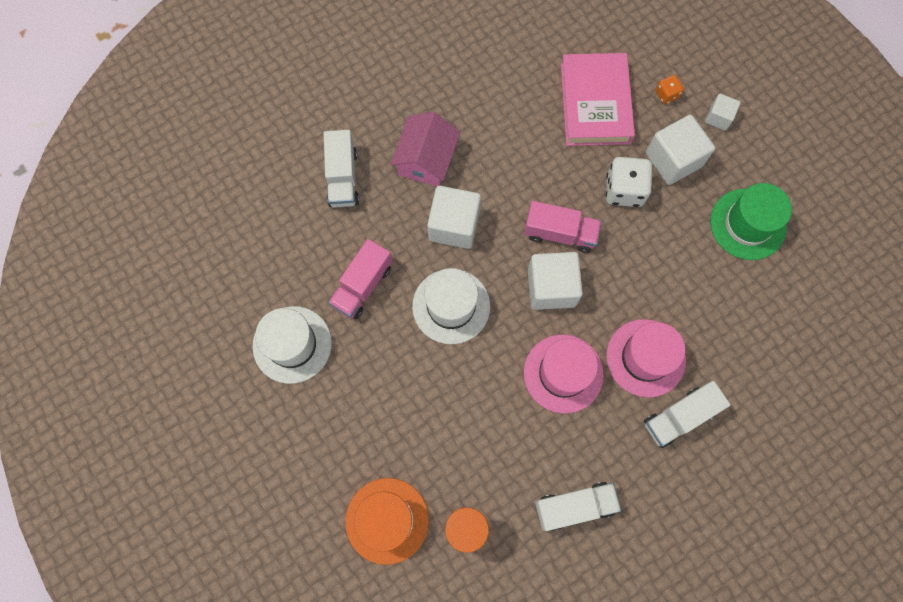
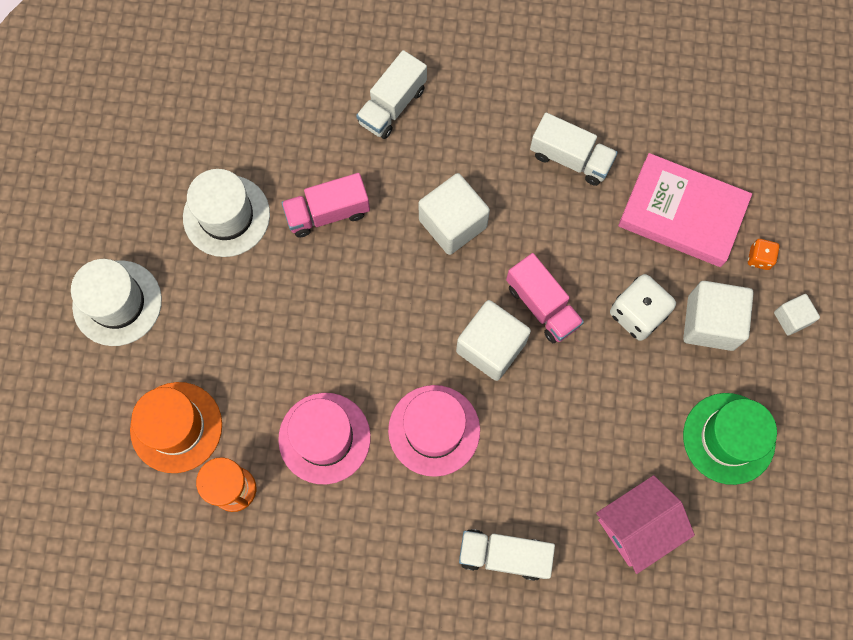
camera: 40 degrees right, 0 degrees up
(426, 160) = (479, 146): pink house -> pink house (638, 526)
(451, 306) = (388, 292): white hat -> white hat (117, 303)
(574, 506) = (341, 551): white truck -> white truck (570, 158)
(595, 103) = (682, 214): pink book -> pink book turned 75 degrees clockwise
(645, 358) = (520, 478): pink hat -> pink hat (324, 438)

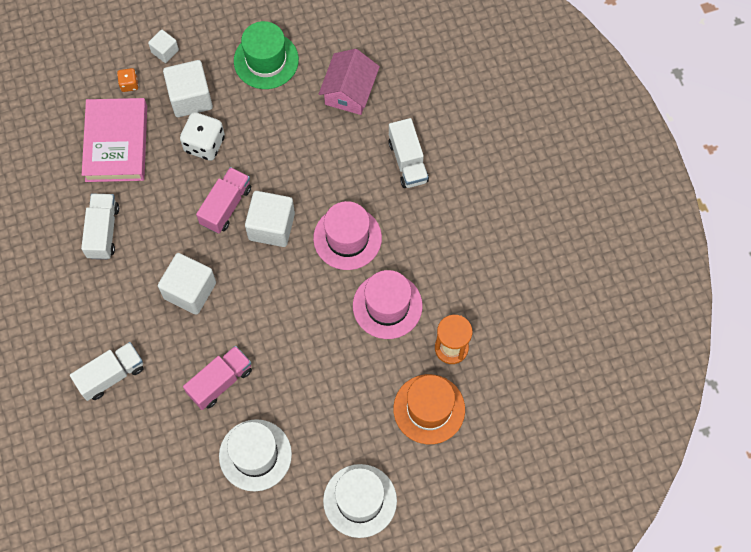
camera: 115 degrees left, 5 degrees down
(328, 213) = (220, 382): pink truck -> pink truck turned 90 degrees counterclockwise
(392, 105) = (111, 375): white truck -> white truck turned 45 degrees counterclockwise
(638, 526) = (349, 91): pink house -> pink house turned 75 degrees clockwise

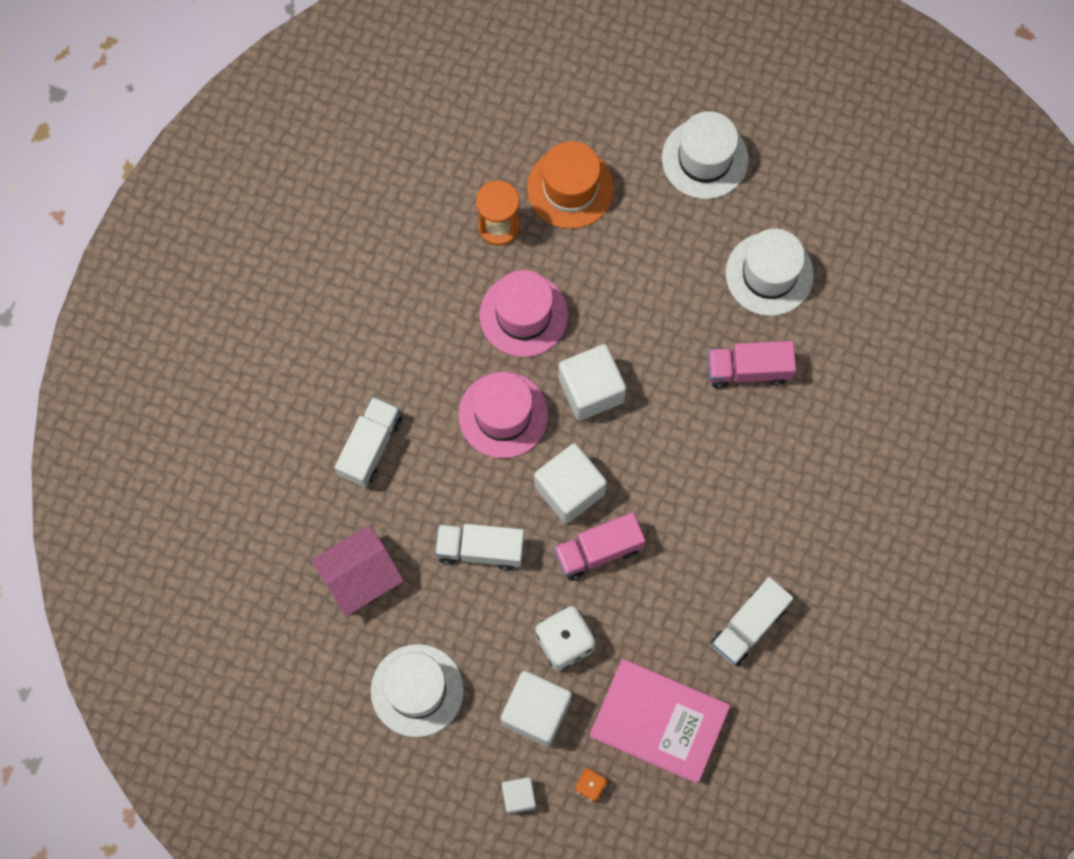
camera: 140 degrees left, 5 degrees up
(111, 375) = (852, 461): white truck -> white truck (480, 549)
(116, 143) = (659, 722): pink book -> pink book turned 75 degrees clockwise
(190, 290) = (707, 487): white cube -> white cube (591, 390)
(266, 60) = (417, 690): green hat -> white hat

